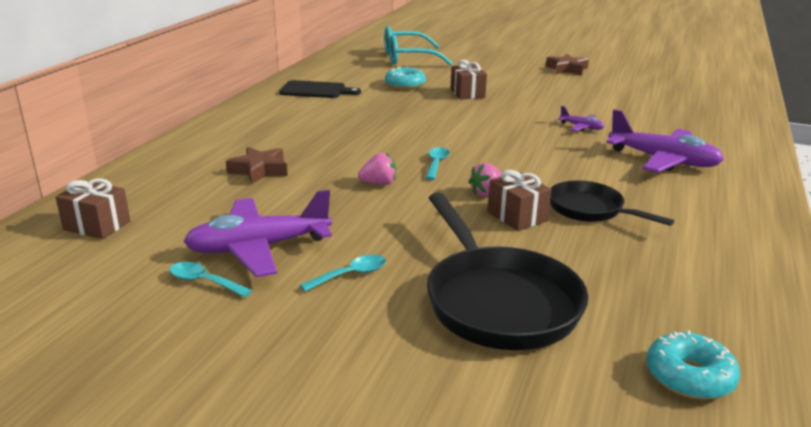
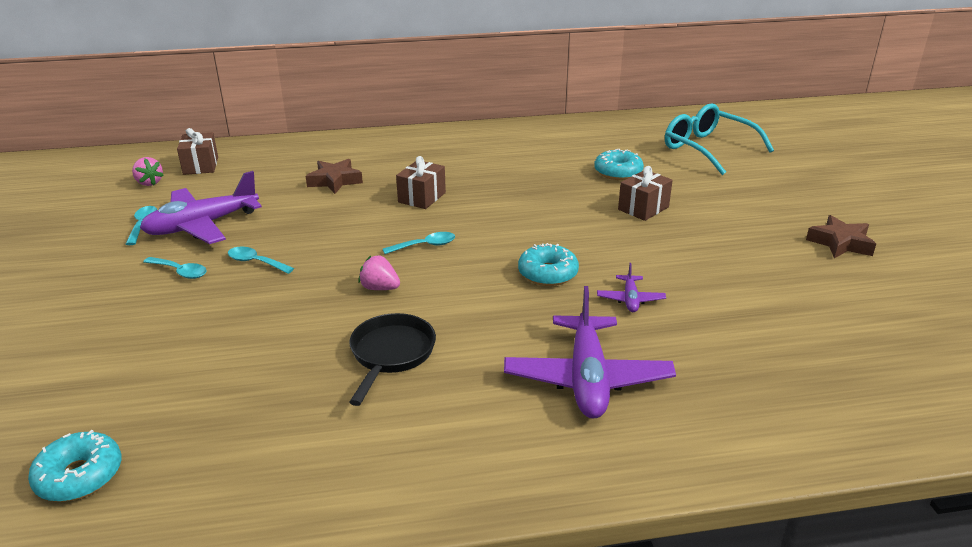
camera: 60 degrees right, 5 degrees up
(258, 248) = (202, 225): purple plane -> purple plane turned 75 degrees counterclockwise
(316, 90) = (540, 142): black cutting board -> none
(379, 183) = (354, 233): pink strawberry -> pink strawberry (149, 183)
(379, 234) = (256, 262): none -> turquoise spoon
(498, 301) = (169, 347): black pan -> none
(517, 216) = (340, 316): brown gift -> brown gift (422, 197)
(525, 138) = (547, 273): none -> turquoise donut

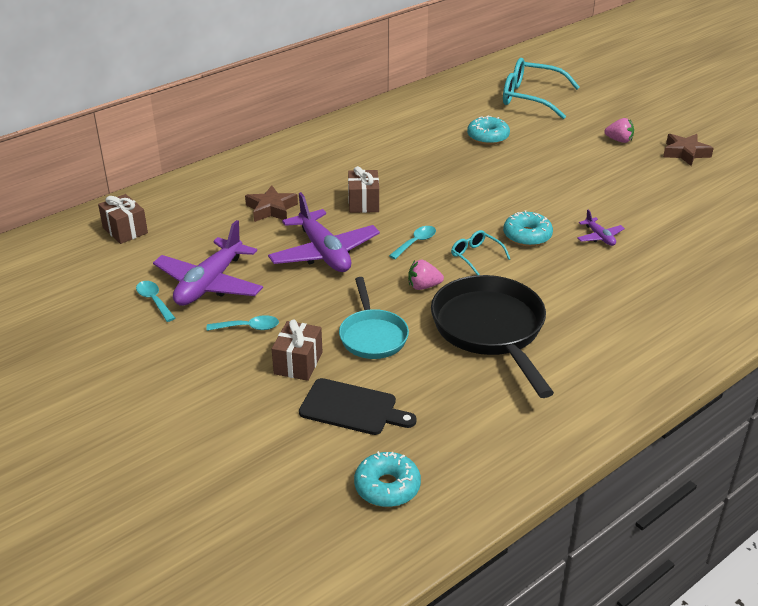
camera: 30 degrees left, 5 degrees up
(149, 183) = (98, 261): pink strawberry -> pink strawberry (619, 140)
(160, 380) = (352, 408): none -> black cutting board
(256, 262) = (301, 299): turquoise spoon -> none
(271, 318) = (372, 336): none -> turquoise pan
(391, 354) = (490, 330): black pan -> black pan, size x1.67
(468, 277) = (476, 256): none -> turquoise glasses
(587, 378) = (629, 300): purple plane -> purple plane (324, 253)
(643, 208) = (537, 163): brown gift -> brown gift (298, 363)

